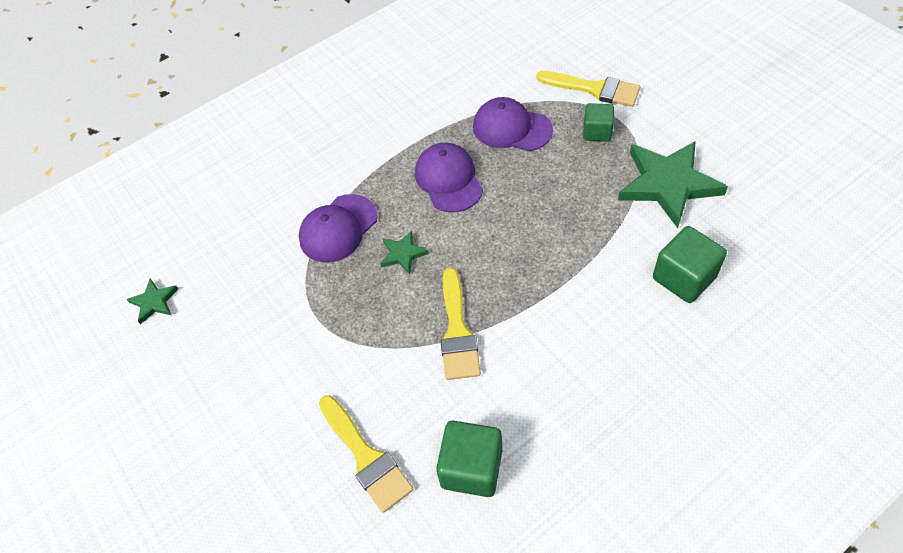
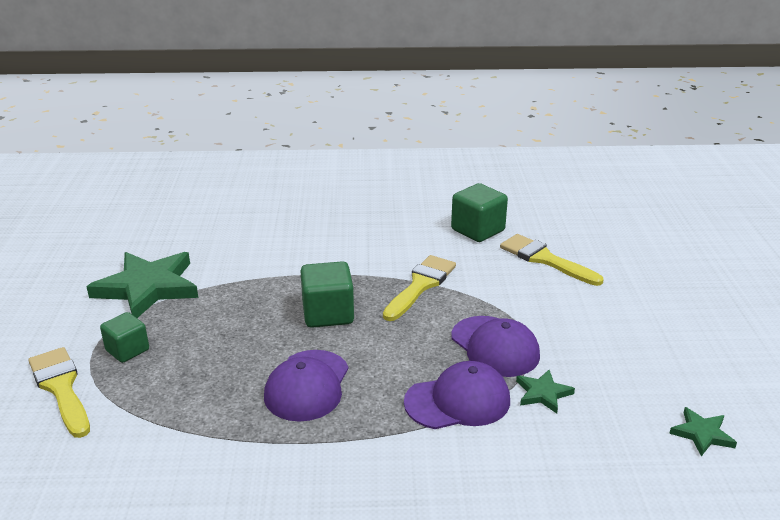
camera: 150 degrees left, 25 degrees down
(366, 457) = (545, 259): yellow brush -> yellow brush turned 45 degrees counterclockwise
(403, 254) = (414, 350): green star -> green star (543, 393)
(511, 128) = (188, 398): purple cap -> purple cap (495, 346)
(684, 278) = (232, 241): green cube -> green cube (328, 314)

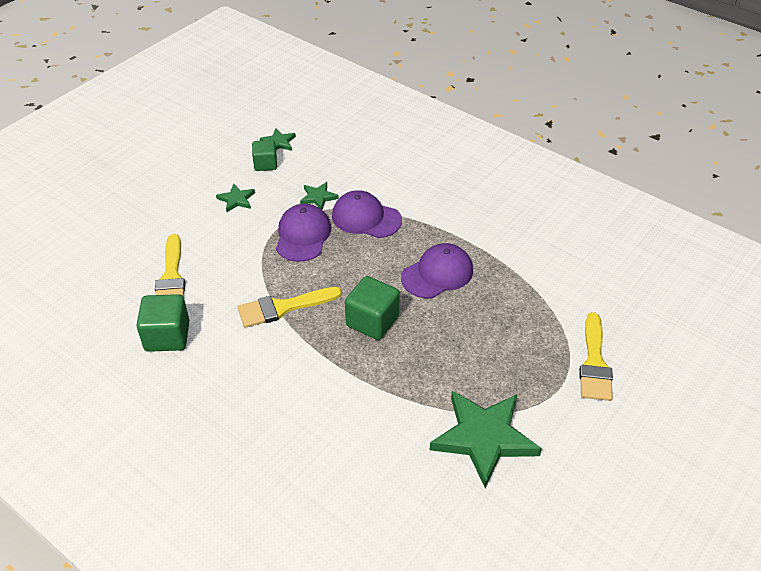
camera: 140 degrees left, 15 degrees up
(127, 350) = (534, 372): green cube -> green cube (265, 164)
(615, 342) = (236, 199): none -> green star

